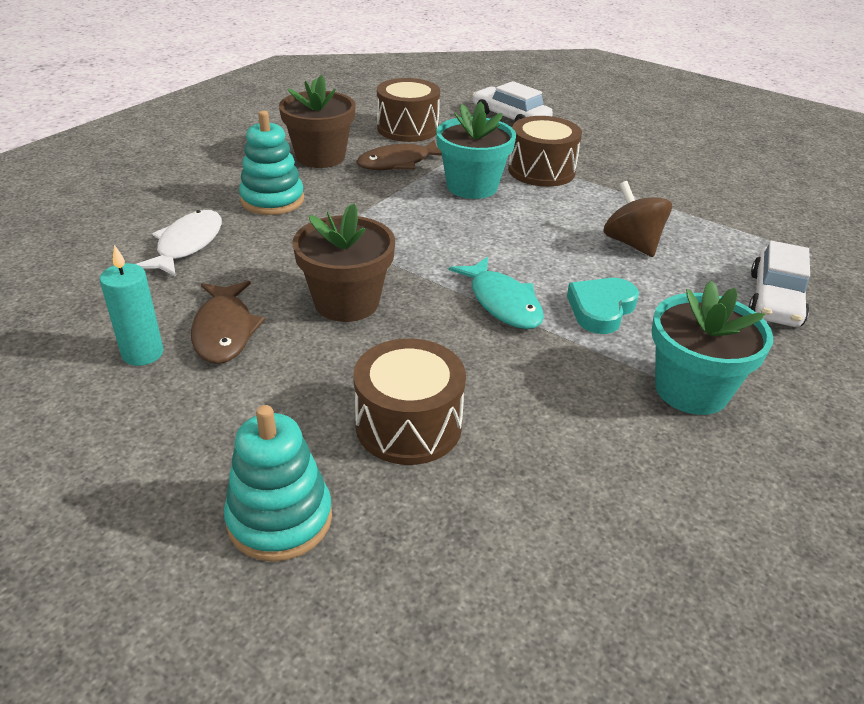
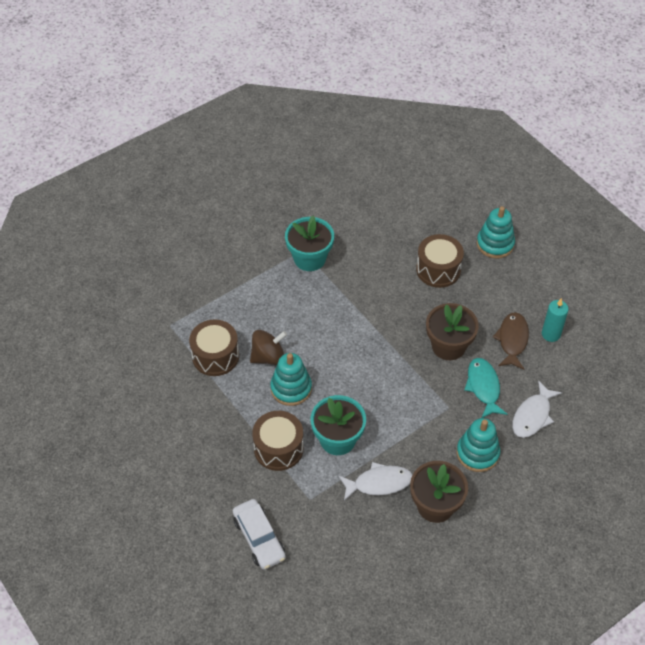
camera: 160 degrees left, 15 degrees up
(398, 163) = (379, 483): brown fish -> white fish
(407, 128) = (354, 538): brown drum -> brown drum (215, 356)
(502, 303) = (368, 327): turquoise fish -> turquoise fish (483, 387)
(570, 219) = (291, 388): none -> turquoise stacking toy
(601, 309) = (319, 312): turquoise heart -> none
(632, 243) = (268, 357): brown spinning top -> brown spinning top turned 105 degrees counterclockwise
(774, 299) = (224, 297): white car -> none

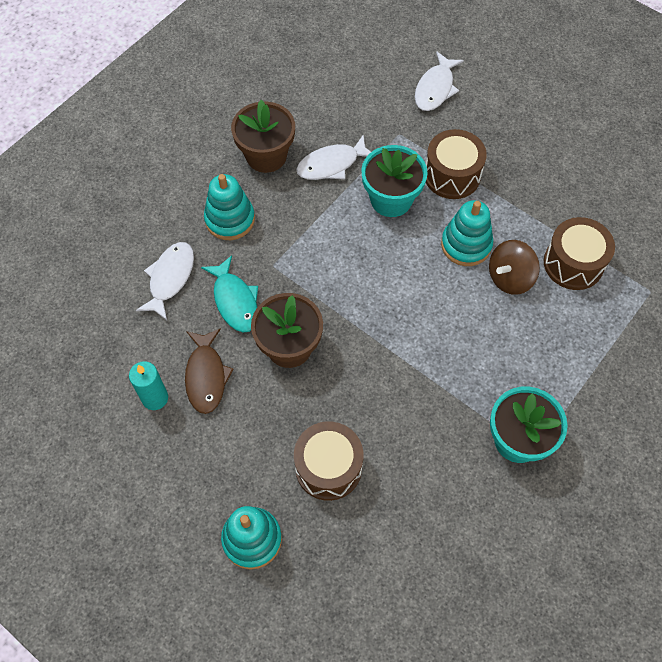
camera: 165 degrees right, 10 degrees up
(259, 538) = (435, 88): white car -> white fish

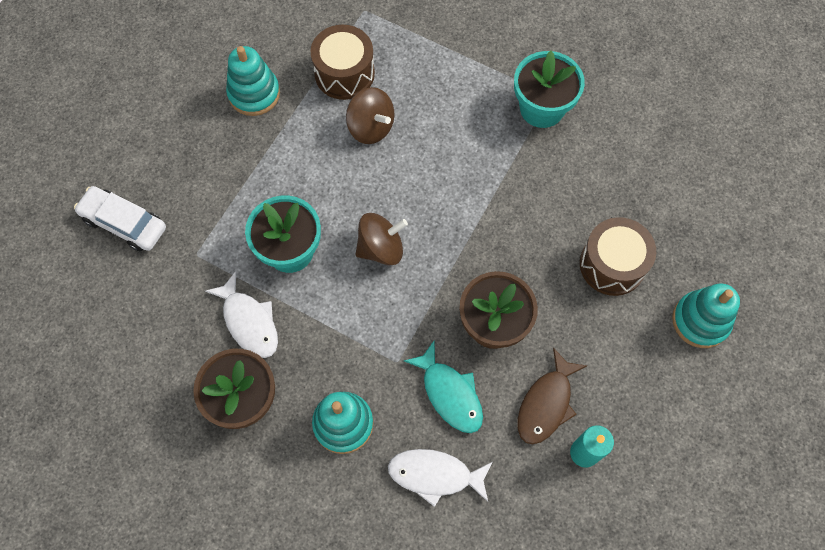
camera: 100 degrees left, 5 degrees up
(206, 376) = (546, 404): brown fish -> brown fish turned 135 degrees clockwise
(235, 301) = (450, 394): turquoise fish -> turquoise fish turned 90 degrees clockwise
(381, 268) = (381, 248): none -> brown spinning top
(435, 88) = (124, 223): white fish -> white car
(452, 175) = (249, 192): brown drum -> none
(466, 245) = (338, 170): turquoise stacking toy -> turquoise stacking toy (254, 94)

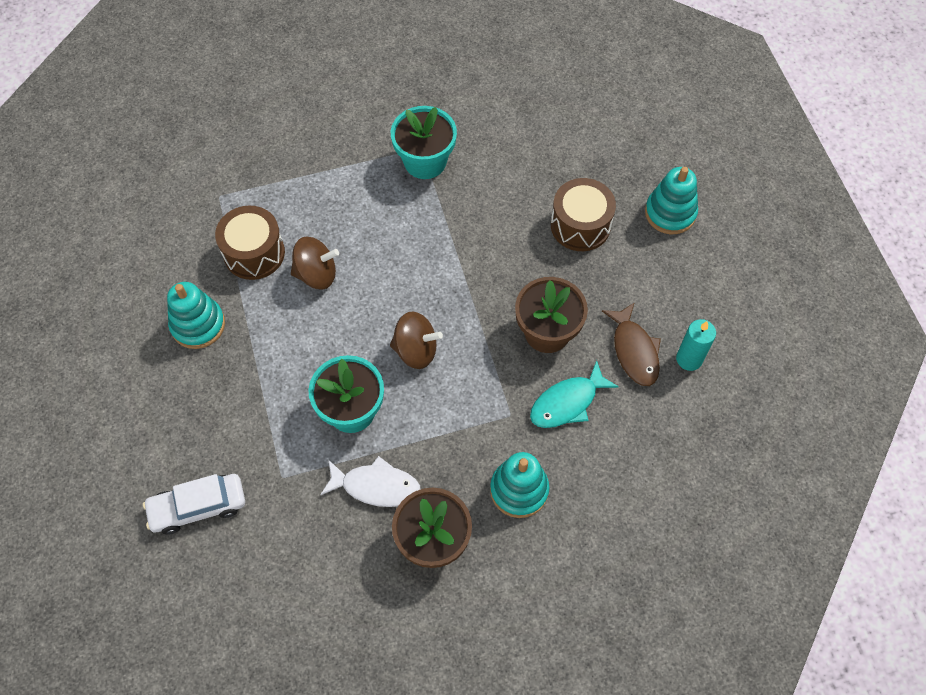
camera: 45 degrees left, 5 degrees down
(381, 248) = (416, 350): brown spinning top -> brown spinning top turned 75 degrees clockwise
(435, 475) = (614, 463): white fish -> none
(450, 394) = (567, 402): turquoise fish -> turquoise fish turned 135 degrees clockwise

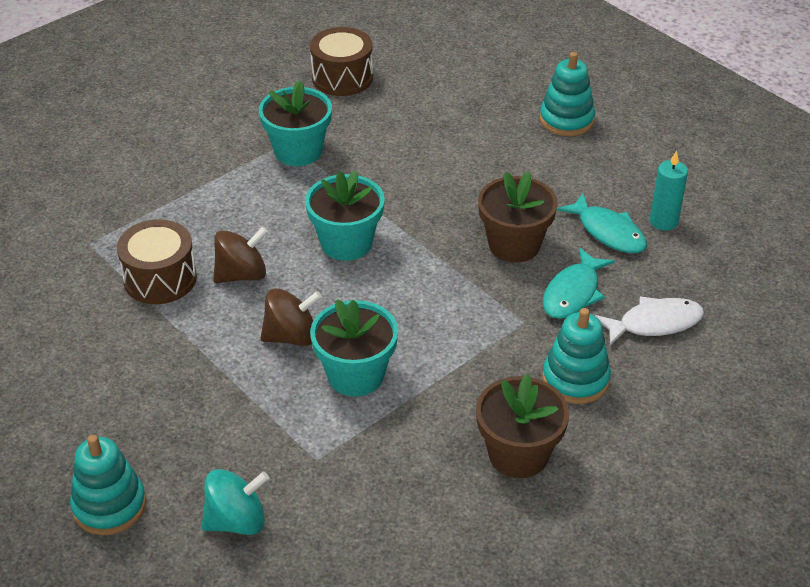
camera: 25 degrees left, 20 degrees down
(198, 325) = (134, 360): turquoise stacking toy -> turquoise stacking toy (109, 506)
(198, 507) = (237, 521): white car -> turquoise spinning top
(376, 486) = (425, 430): white fish -> white fish (655, 323)
(413, 275) = (346, 243): none -> turquoise flower pot
(416, 350) = (391, 302): brown spinning top -> brown spinning top (291, 336)
(580, 225) = (488, 154): brown drum -> brown drum (342, 78)
(634, 351) = (608, 232): brown fish -> turquoise fish

